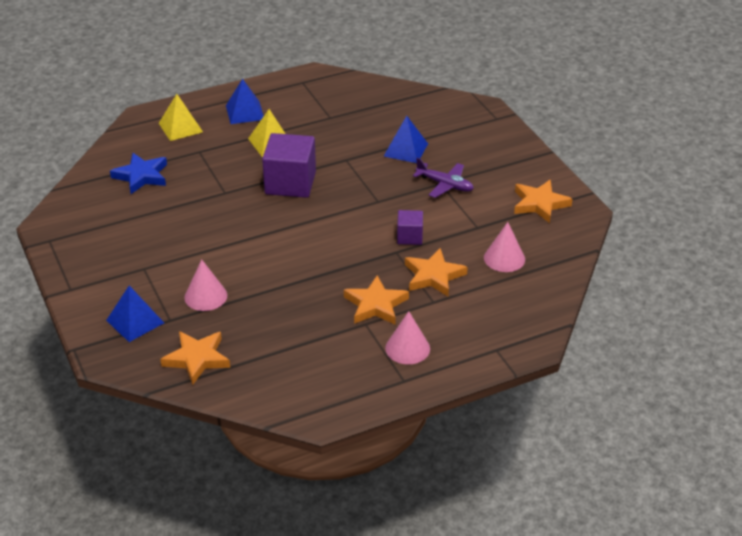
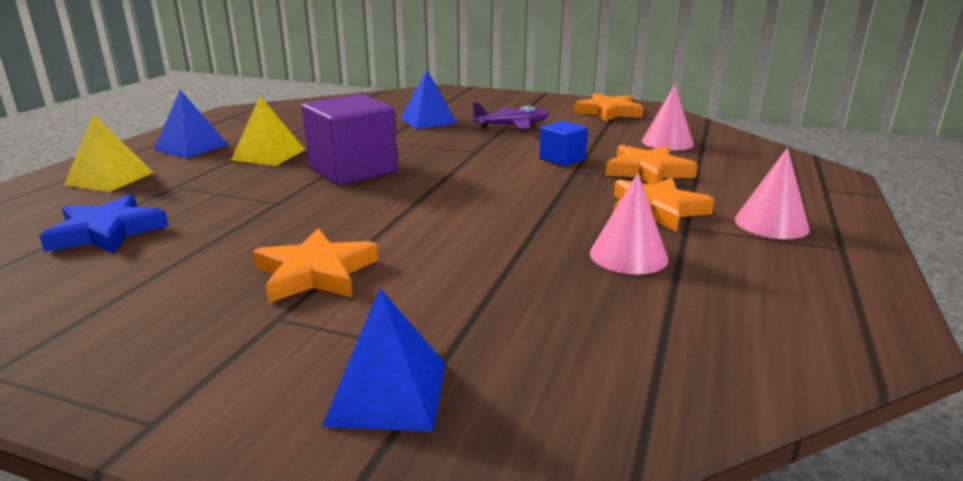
camera: 45 degrees left, 15 degrees down
(197, 359) = (596, 377): orange star -> orange star (315, 273)
(205, 296) = (448, 298): pink cone -> pink cone (628, 255)
(409, 237) = (562, 159): purple cube -> blue cube

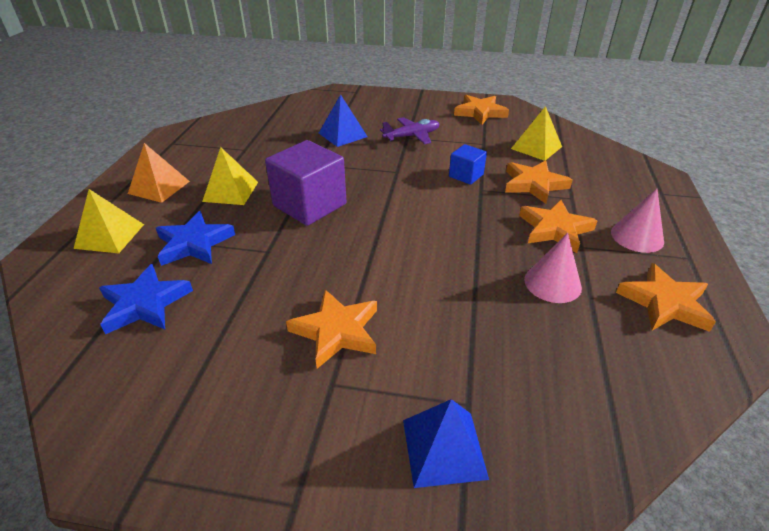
camera: 10 degrees left, 15 degrees up
(191, 147) = (159, 187): blue pyramid -> orange pyramid
(198, 190) = (194, 243): none -> blue star
(667, 142) = (536, 147): pink cone -> yellow pyramid
(785, 287) = (664, 303): none -> orange star

